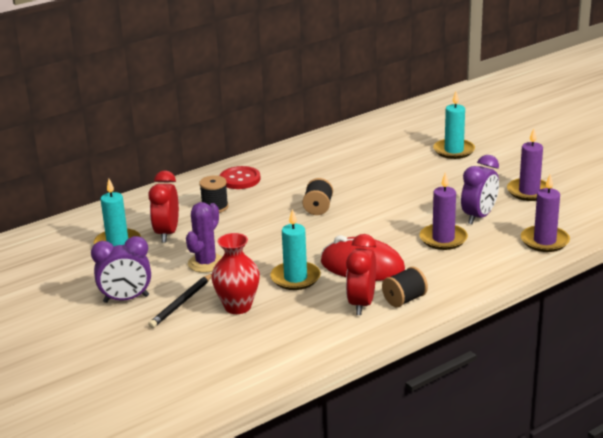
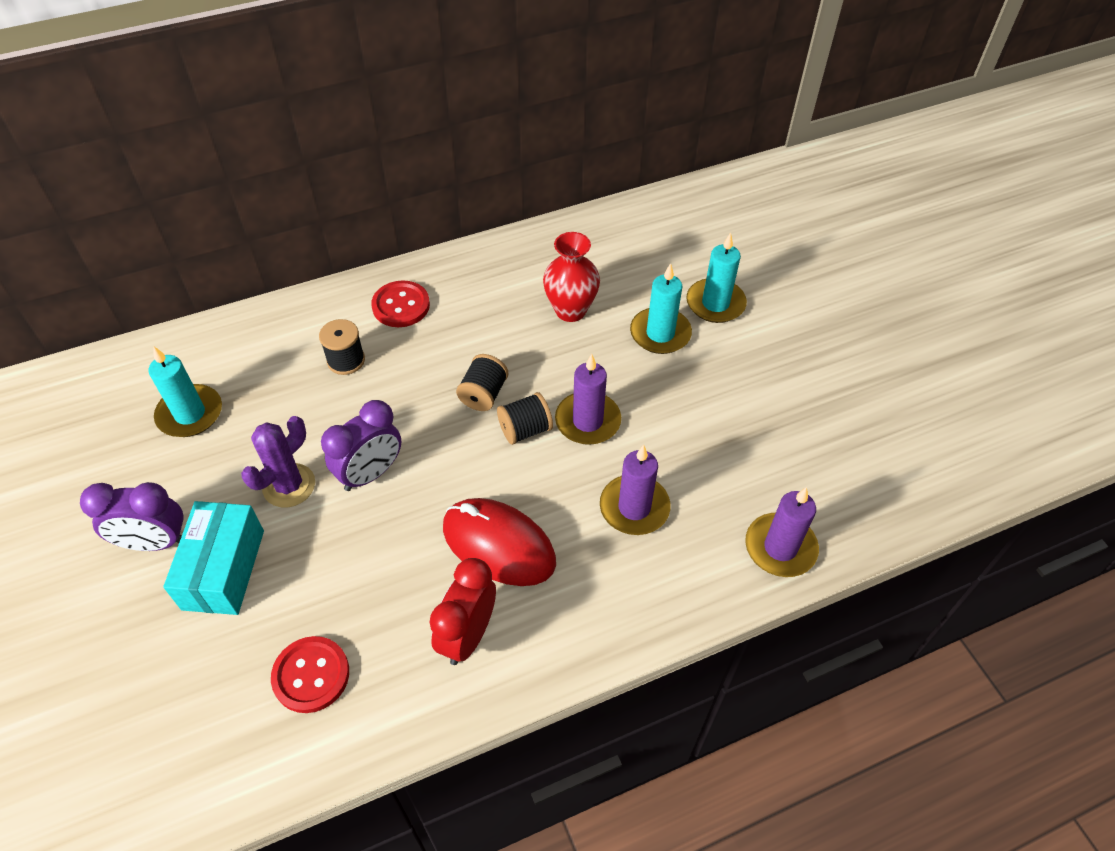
camera: 10 degrees right, 25 degrees up
(167, 233) = (262, 405): red clock -> none
(181, 303) = (224, 569): black pencil -> turquoise box
(238, 307) = (295, 598): red vase -> red vase (570, 310)
(266, 335) = (311, 675): none -> red button
(295, 278) = (397, 550): turquoise candle -> turquoise candle (660, 333)
(404, 300) = (531, 640): black spool -> black spool (525, 430)
(479, 217) = (702, 466): purple clock -> purple clock (370, 473)
(529, 192) = (794, 423): purple candle -> purple candle (587, 421)

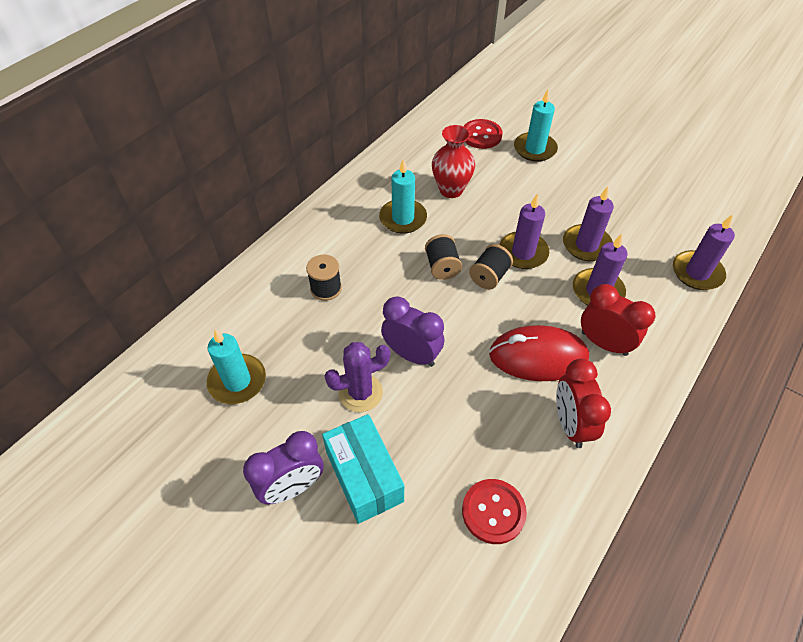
camera: 30 degrees left, 0 degrees up
(289, 485) = (360, 393): purple cactus -> purple cactus turned 60 degrees clockwise
(370, 473) = (412, 355): purple clock -> purple clock turned 75 degrees counterclockwise
(401, 306) = (333, 235): red button -> red button (481, 135)
(586, 569) = (604, 343): none -> red clock
(660, 333) = (518, 180): turquoise candle -> turquoise candle (403, 218)
(671, 448) = (586, 245): none -> purple candle

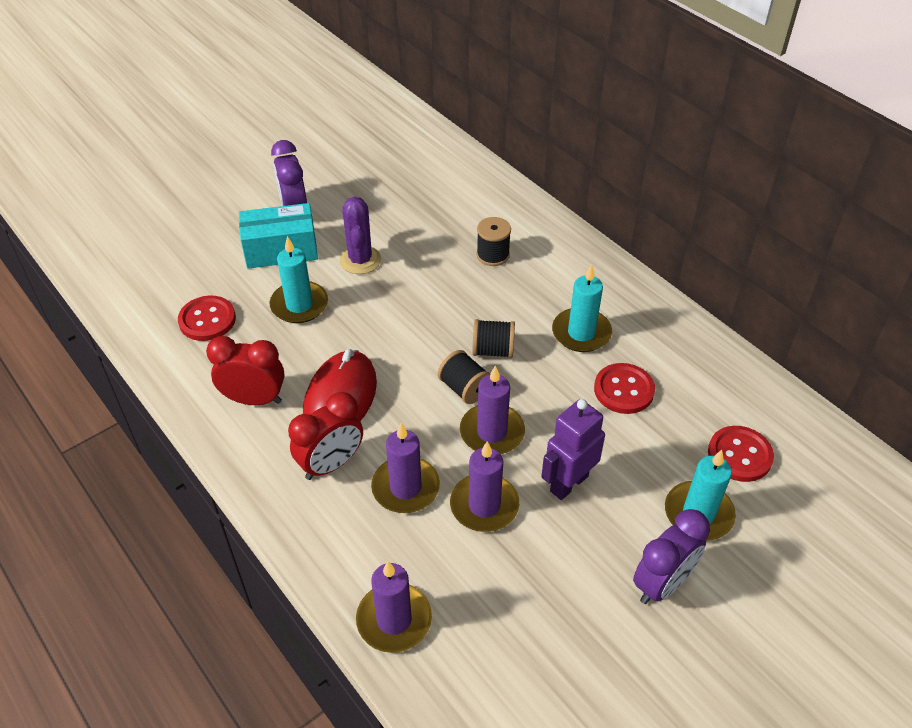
camera: 105 degrees right, 5 degrees down
(237, 381) = (407, 189): turquoise candle -> turquoise candle (299, 305)
(412, 355) = (386, 302): purple clock -> purple clock (662, 583)
(451, 190) = (623, 390): red vase -> red button
(545, 207) = (568, 483): none -> purple robot

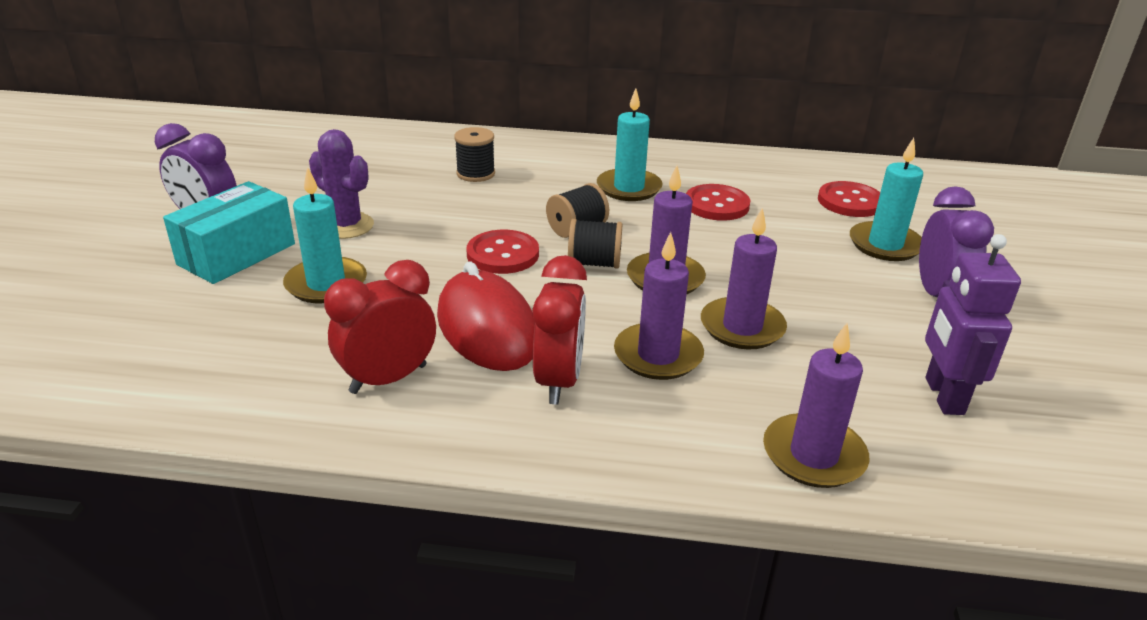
camera: 45 degrees left, 15 degrees down
(207, 320) = (221, 346): red button -> red button (503, 254)
(568, 483) = (776, 277): purple robot -> purple robot (943, 396)

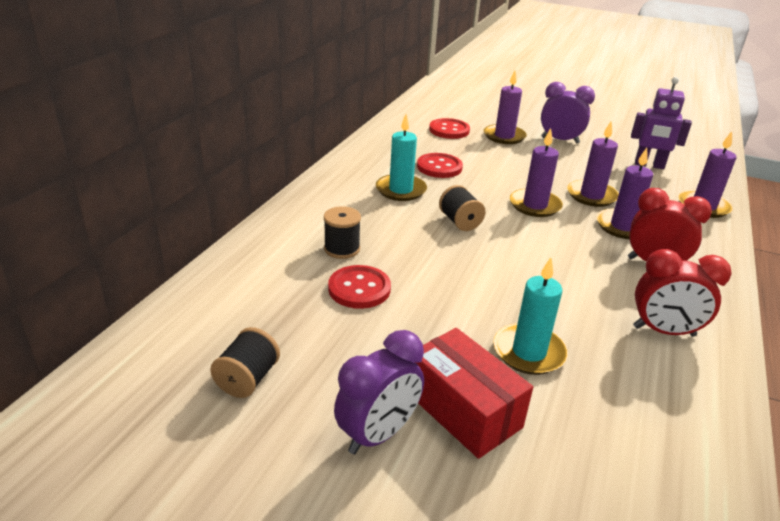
camera: 75 degrees left, 0 degrees up
(237, 254) = (463, 410): turquoise box -> red box
(346, 226) = (422, 332): purple cactus -> none
(388, 379) = (664, 331): red clock -> red clock turned 60 degrees counterclockwise
(487, 328) = (597, 281): red mouse -> none
(503, 254) = (492, 258): red button -> red button (359, 289)
(594, 263) = (511, 225): black spool -> black spool (247, 379)
(885, 245) = (504, 136): turquoise candle -> purple candle

